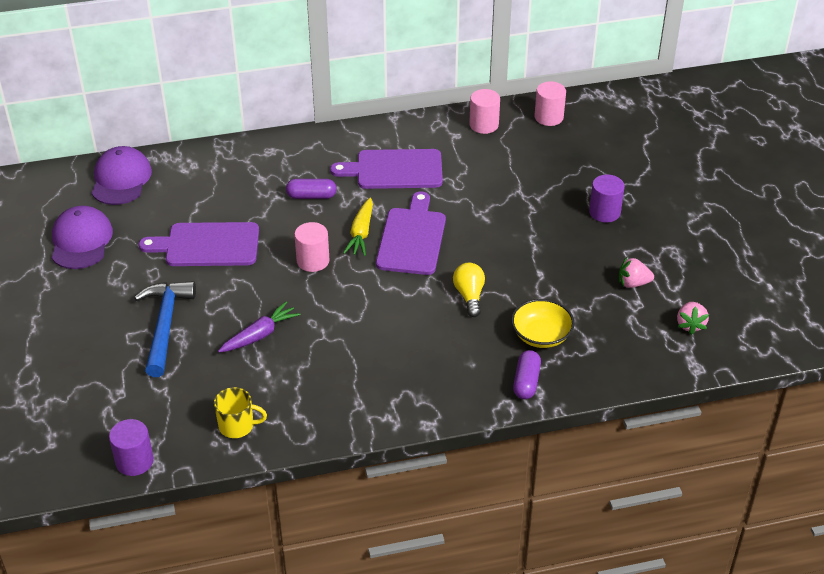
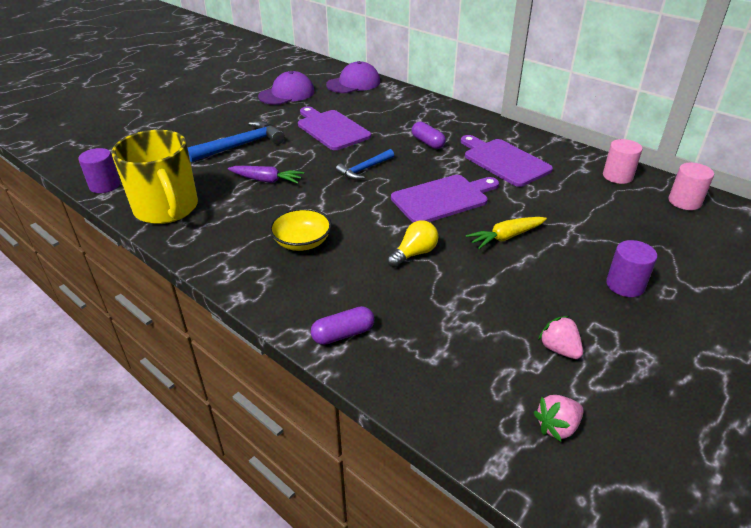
camera: 55 degrees right, 5 degrees down
(237, 426) = (167, 209): yellow mug -> yellow mug, size x2.14
(313, 261) = (364, 169): pink cylinder -> blue hammer
(361, 233) = (417, 176): yellow carrot -> yellow carrot (505, 237)
(541, 335) = (413, 317): yellow bowl -> yellow bowl (302, 242)

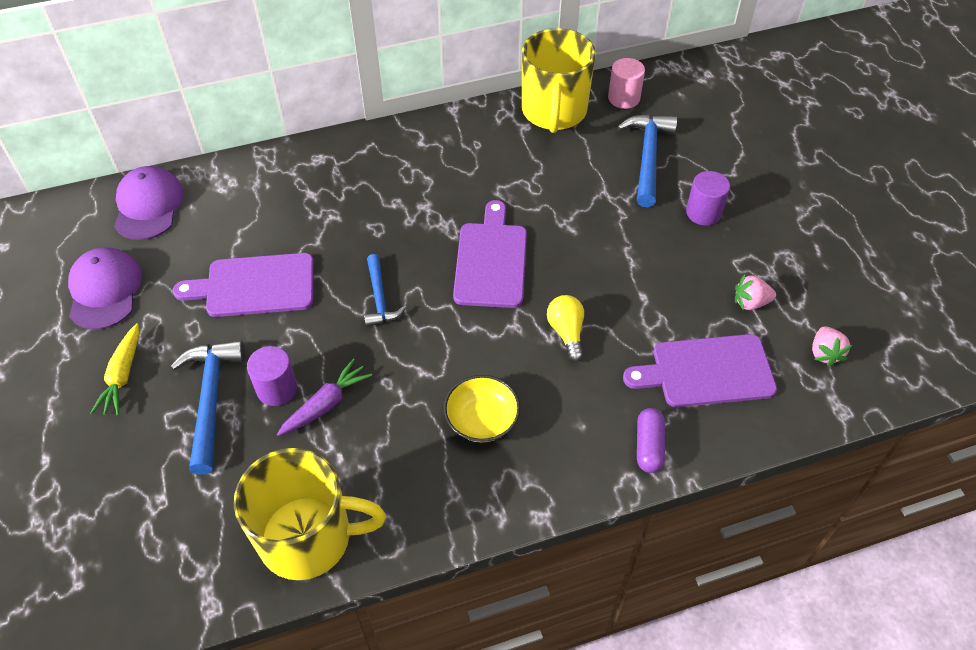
camera: 60 degrees left, 15 degrees up
(105, 185) = (183, 601): purple cylinder -> purple cylinder (277, 389)
(427, 143) = (370, 213): purple capsule -> none
(504, 161) = (461, 174): purple cutting board -> purple cutting board (707, 372)
(505, 237) = (589, 250): yellow carrot -> yellow carrot (122, 376)
(617, 176) = (554, 112): pink cylinder -> yellow mug
(641, 234) = (647, 157): none -> blue hammer

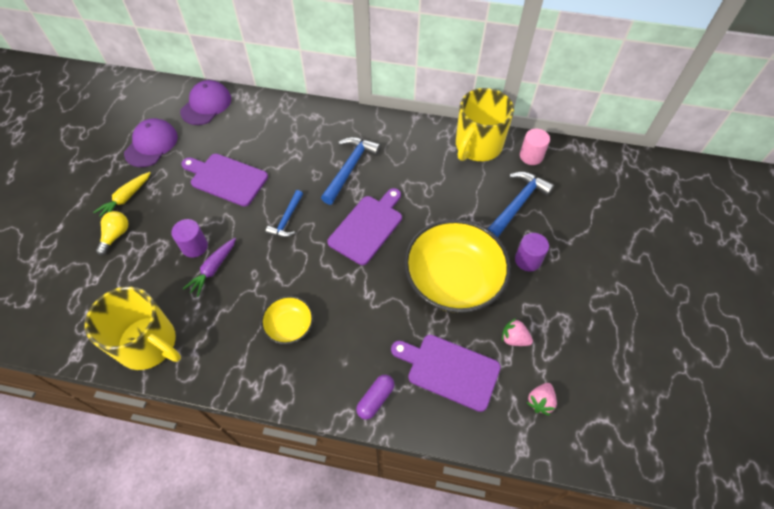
camera: 30 degrees right, 5 degrees up
(210, 399) = (158, 235): blue hammer -> blue hammer (350, 168)
(326, 404) = (213, 269): purple carrot -> purple carrot turned 135 degrees clockwise
(566, 332) = (379, 297): yellow light bulb -> yellow light bulb (116, 235)
(638, 272) = (453, 280): none -> yellow bowl

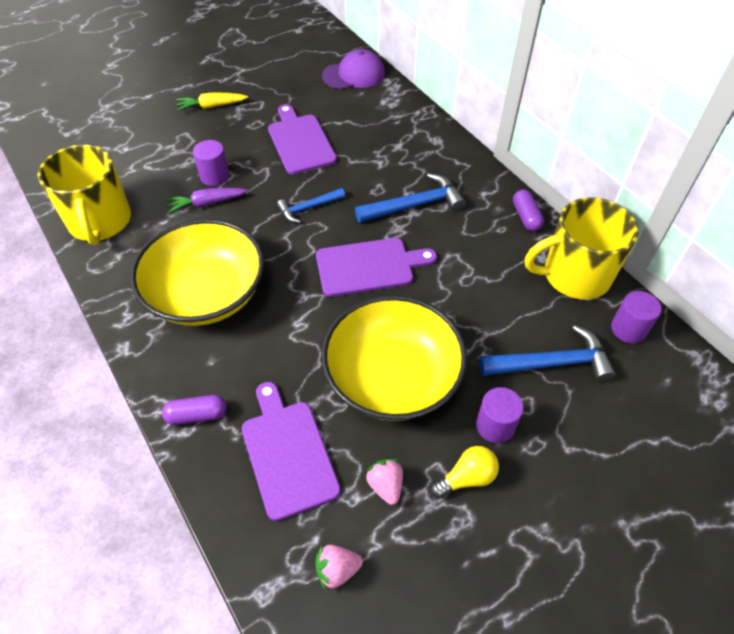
camera: 45 degrees right, 5 degrees down
(116, 235) = (173, 128): yellow light bulb -> yellow light bulb (467, 478)
(151, 145) = (276, 79): purple cap -> none
(289, 326) = (206, 294): yellow bowl -> yellow bowl, size x2.07
(418, 129) = (526, 217): none -> purple capsule
(531, 156) = (628, 329): pink cylinder -> purple cylinder

